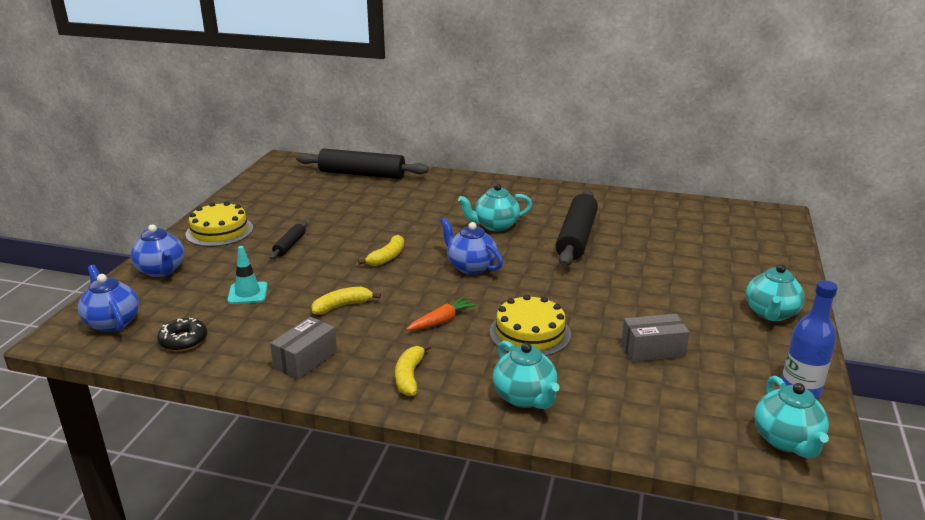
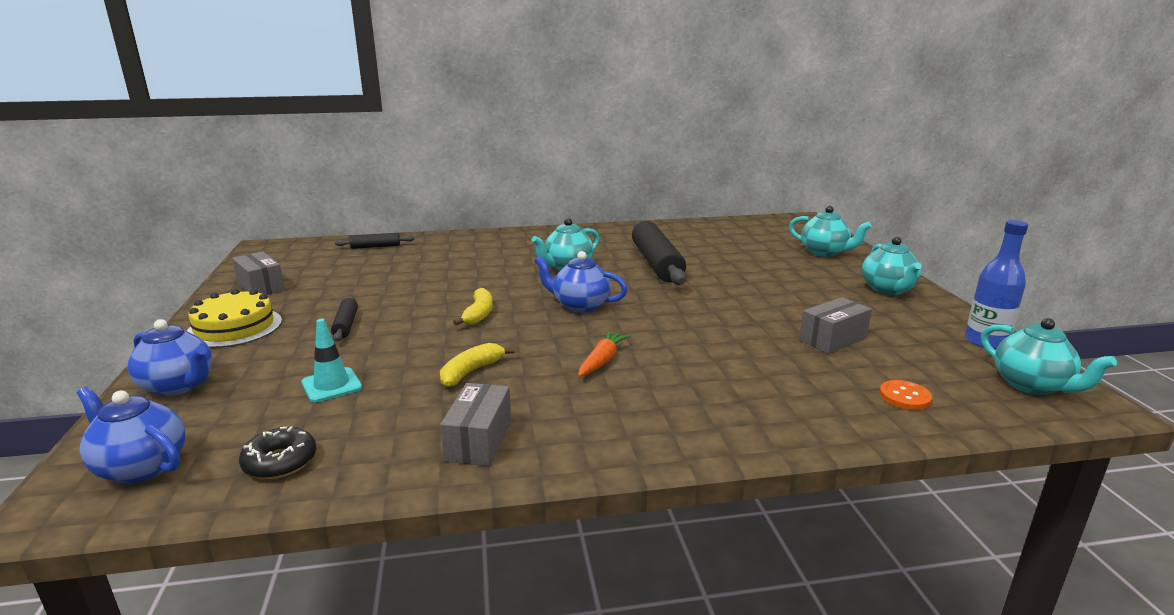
camera: 25 degrees left, 5 degrees down
(257, 198) = (261, 287): none -> grey box
(362, 174) = (376, 246): black rolling pin -> black rolling pin, size x0.48
(409, 376) = (624, 425): yellow banana -> none
(525, 397) = (769, 412): turquoise teapot -> turquoise teapot (824, 252)
(530, 333) = (705, 351): yellow cake -> none
(653, 417) = (904, 396): none -> orange button

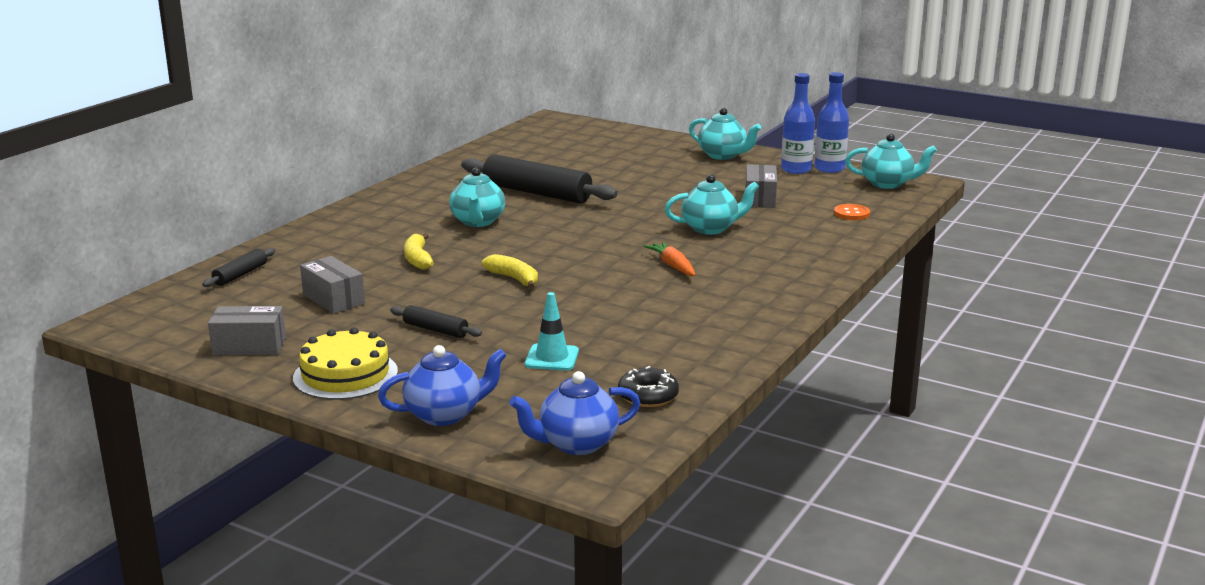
camera: 50 degrees left, 0 degrees up
(471, 372) = (615, 308): yellow banana -> yellow banana (418, 259)
(479, 440) = (719, 331): grey box -> grey box (333, 299)
(580, 306) = (567, 243): blue teapot -> none
(824, 252) = (629, 142): turquoise teapot -> turquoise teapot (710, 228)
(940, 328) = (796, 169): none -> blue bottle

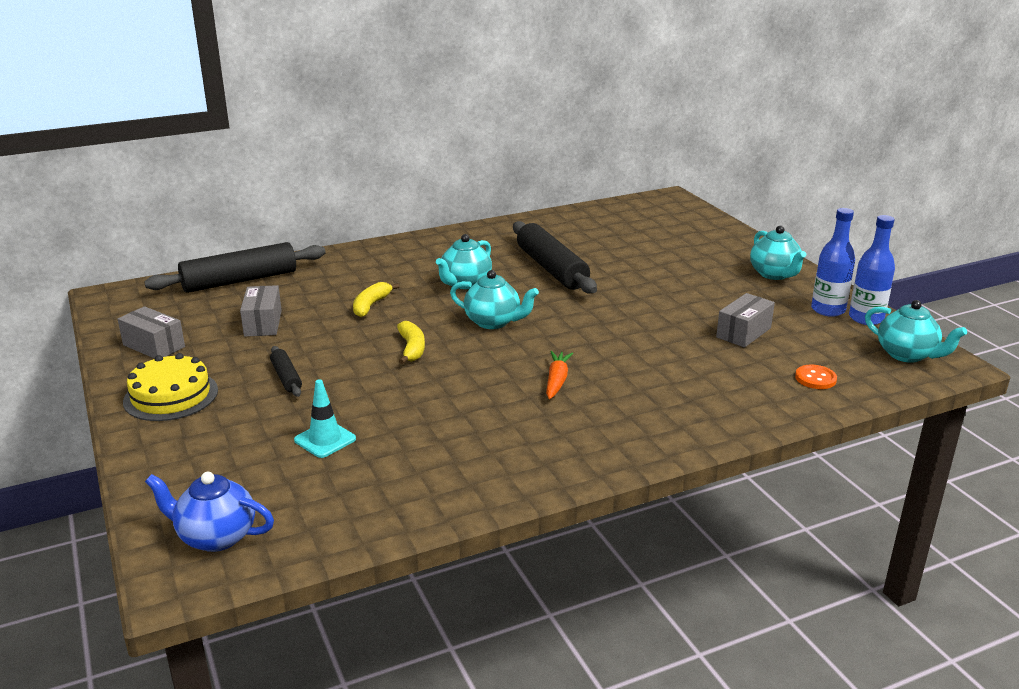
camera: 35 degrees right, 5 degrees up
(240, 274) = (240, 280): black rolling pin -> black rolling pin, size x2.10
(445, 415) = (175, 462): blue teapot -> none
(648, 396) = (338, 512): black donut -> none
(710, 228) = (649, 351): turquoise teapot -> turquoise teapot (493, 322)

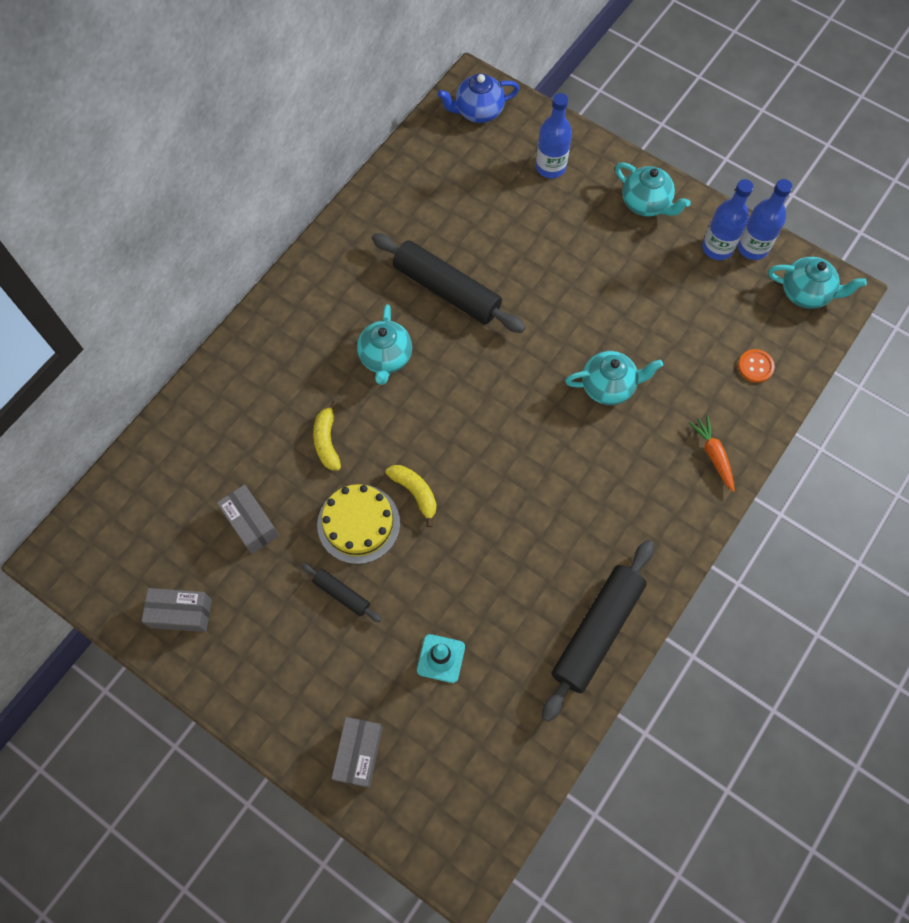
camera: 30 degrees left, 40 degrees up
(171, 396) = (265, 674): yellow cake -> yellow cake (358, 523)
(216, 537) = (452, 814): blue teapot -> blue teapot (478, 111)
(240, 280) = (165, 463): black rolling pin -> black rolling pin (596, 631)
(493, 322) = (455, 412): turquoise teapot -> turquoise teapot (608, 386)
(557, 381) = (565, 476): orange carrot -> orange carrot (713, 455)
(701, 240) = (550, 167): none -> blue bottle
(743, 332) = (669, 322): grey box -> grey box (359, 753)

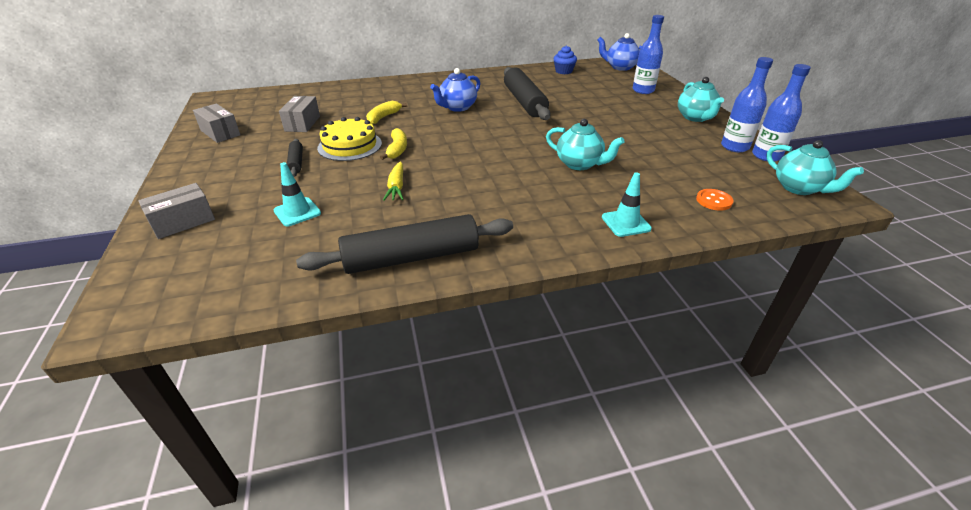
camera: 40 degrees right, 30 degrees down
(385, 358) = (457, 107): turquoise teapot -> blue teapot
(421, 170) = (563, 71): none -> blue cupcake
(485, 554) = (396, 187): none -> yellow carrot
(713, 455) = (625, 223): orange carrot -> turquoise traffic cone

